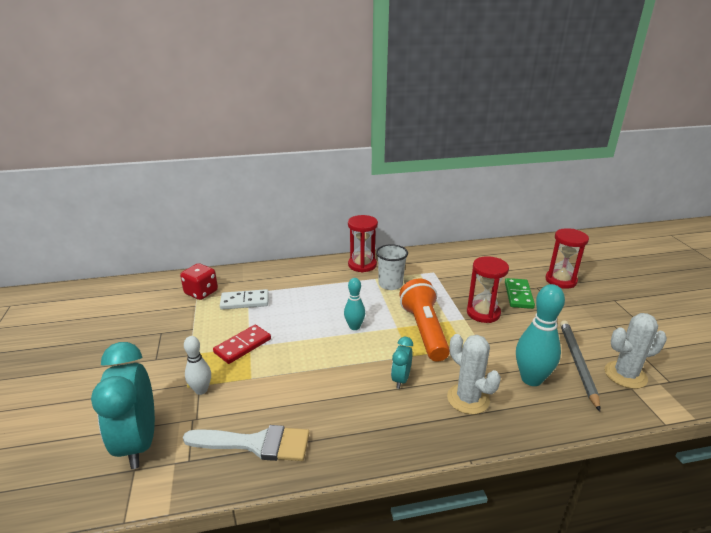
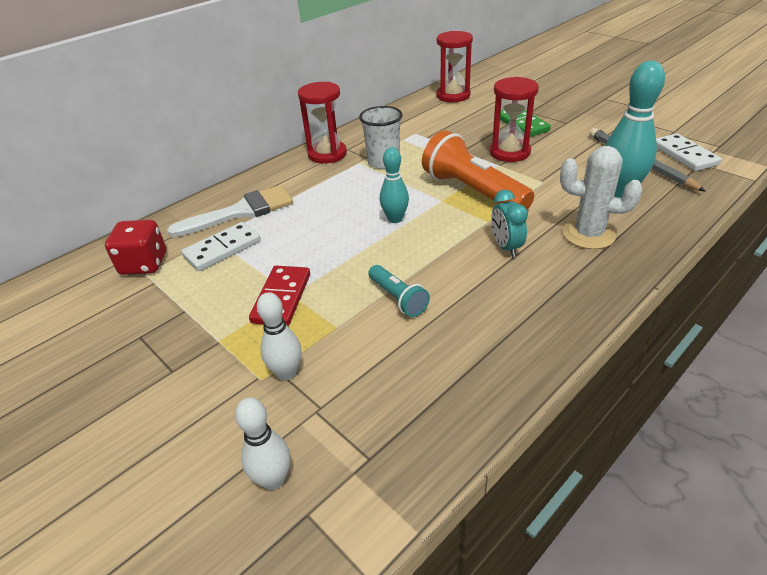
camera: 30 degrees left, 10 degrees up
(139, 442) = (273, 479): turquoise clock -> white bowling pin
(256, 443) = (430, 391): white brush -> white brush (241, 211)
(300, 379) = (398, 298): none -> turquoise flashlight
(560, 280) = (543, 98): red hourglass -> red hourglass (453, 96)
(625, 375) = (684, 155): white cactus -> white domino

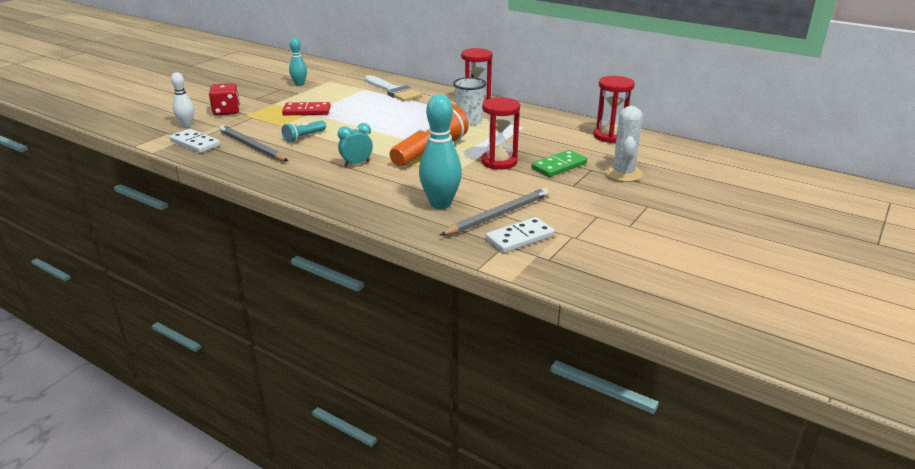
camera: 75 degrees right, 10 degrees down
(144, 264) = (338, 79): red dice -> red dice (226, 112)
(222, 249) = (353, 92): white domino -> white domino (195, 143)
(287, 373) = (249, 119): white bowling pin -> none
(395, 219) = (389, 130): turquoise bowling pin -> turquoise bowling pin (299, 84)
(424, 360) = (252, 147): none -> grey pencil
(588, 234) = (374, 190): white cactus -> white cactus (623, 173)

